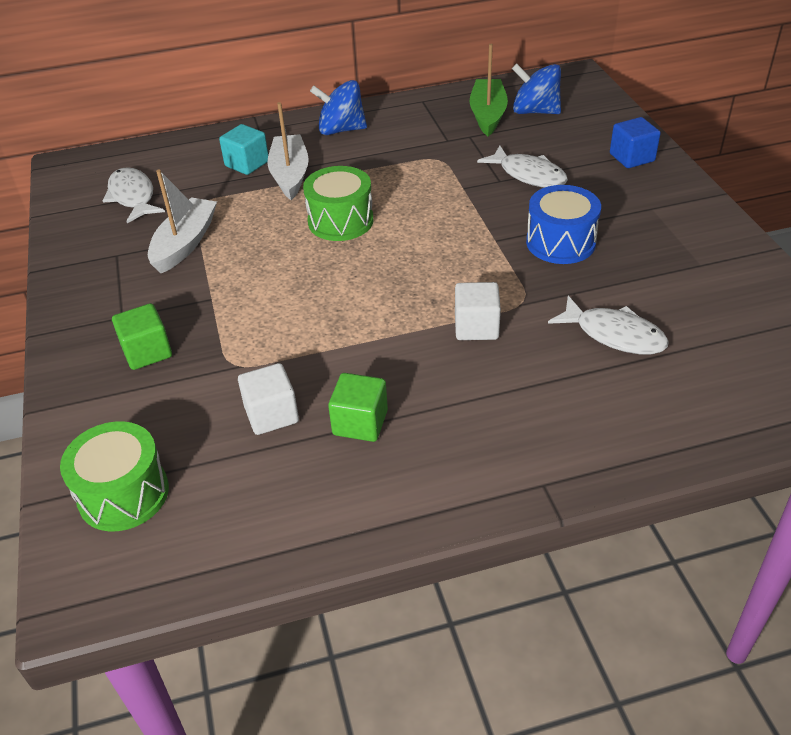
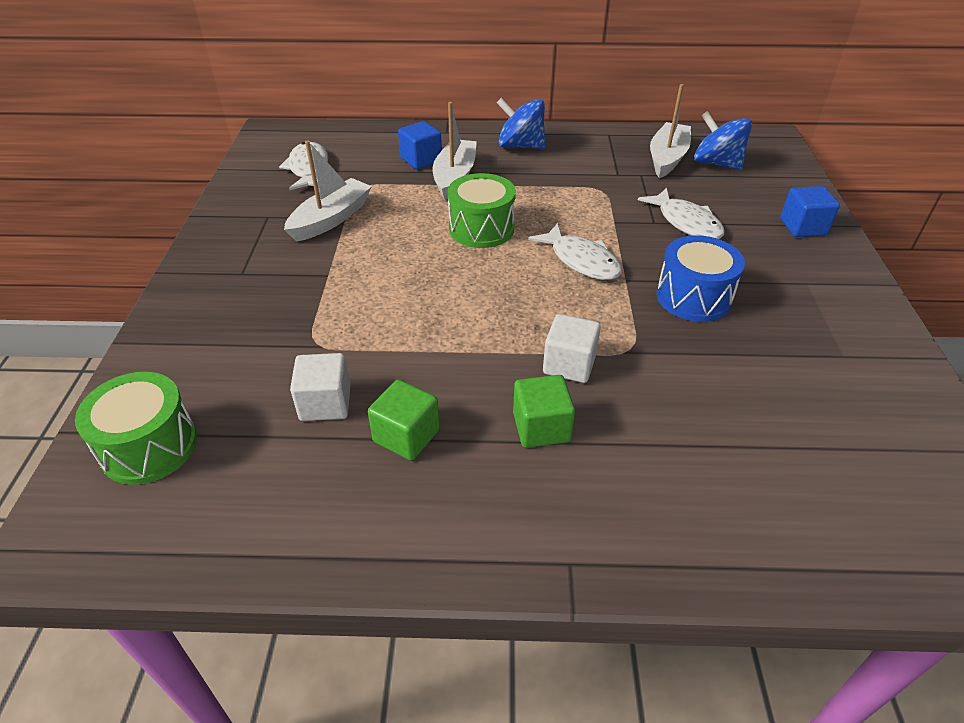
camera: 15 degrees right, 0 degrees up
(147, 352) = (245, 311): green cube -> green cube (541, 427)
(247, 164) = (421, 160): turquoise cube -> blue cube
(488, 115) = (667, 158): green boat -> white boat
(614, 334) = (716, 410): white fish -> white fish (581, 260)

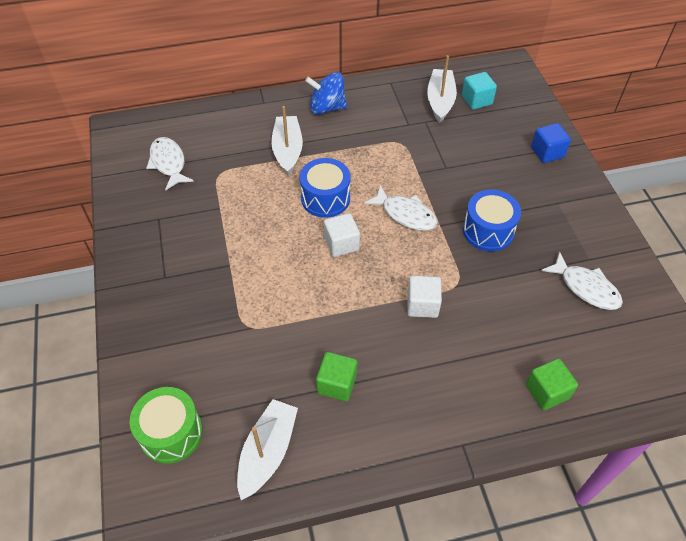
camera: 15 degrees left, 10 degrees up
(325, 403) = (274, 372): white cube -> white cube (341, 244)
(331, 219) = (209, 211): white boat -> white boat (268, 452)
(421, 160) = (255, 137): blue cube -> none
(481, 229) = (325, 198): green drum -> blue drum
(541, 427) = (419, 357): green cube -> green cube (547, 391)
(686, 222) = (468, 163): white fish -> white fish (586, 287)
(716, 163) = (476, 100): blue spinning top -> turquoise cube

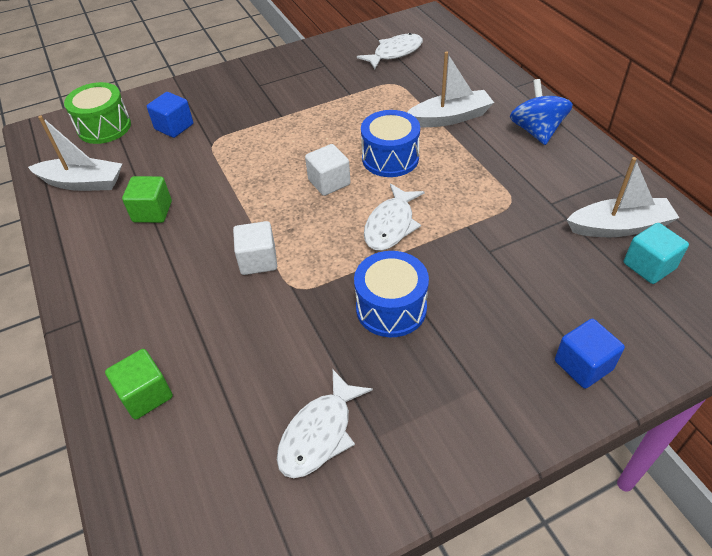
camera: 80 degrees right, 5 degrees down
(204, 360) = (174, 127): none -> blue cube

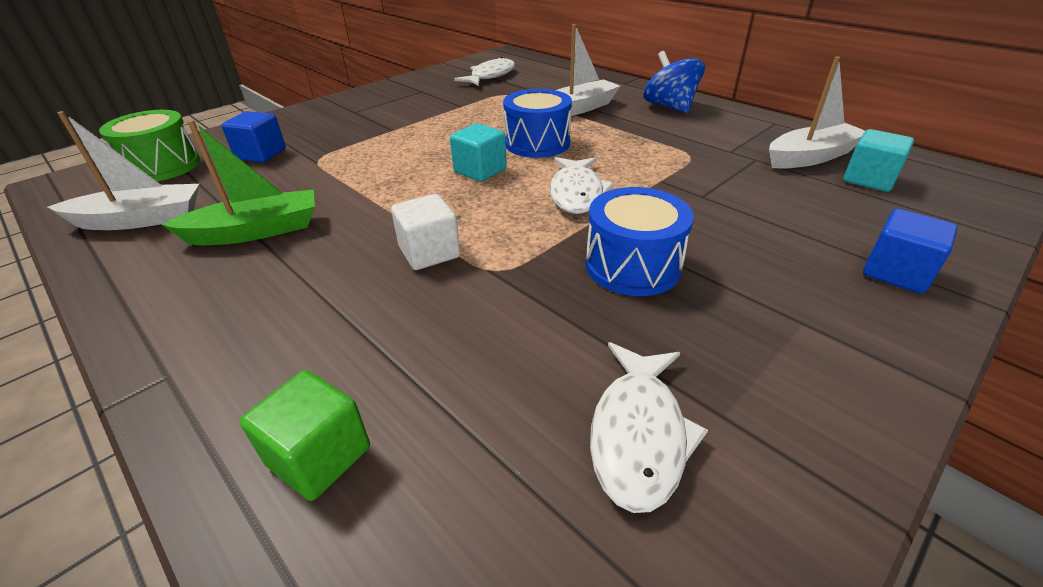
camera: 20 degrees left, 10 degrees down
(152, 212) = (256, 231): green cube -> green boat
(329, 182) = (480, 170): white cube -> turquoise cube

